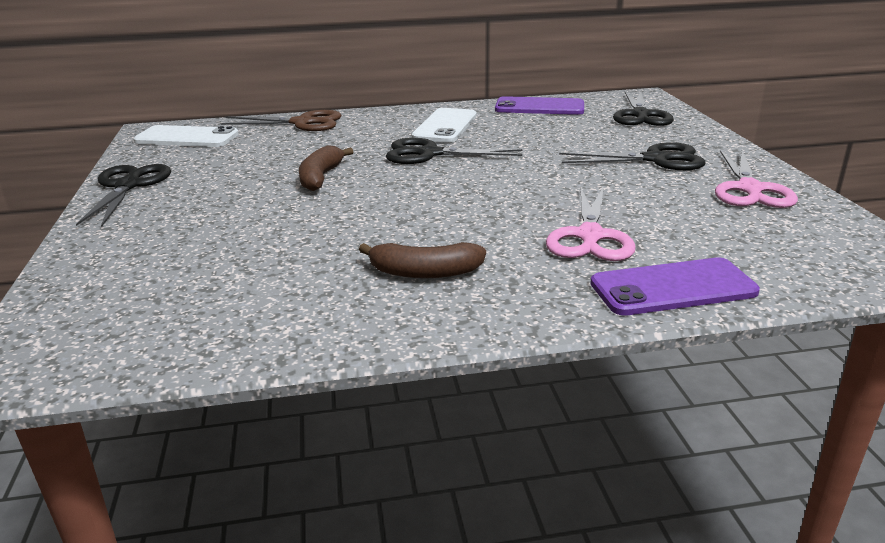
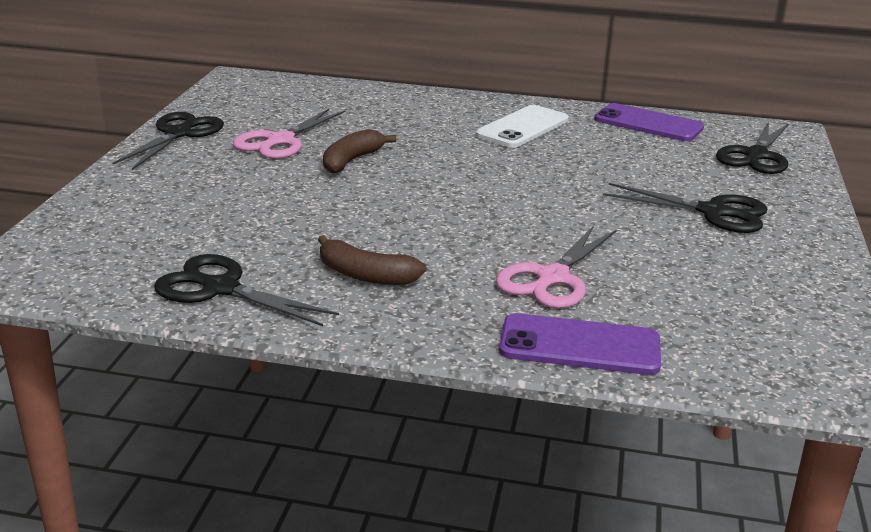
camera: 20 degrees right, 0 degrees up
(187, 138) = (262, 92): white phone -> none
(303, 123) = (383, 96): brown scissors -> none
(429, 154) = (477, 156): black scissors -> black scissors (220, 288)
(750, 189) = (780, 268): pink scissors -> pink scissors (280, 141)

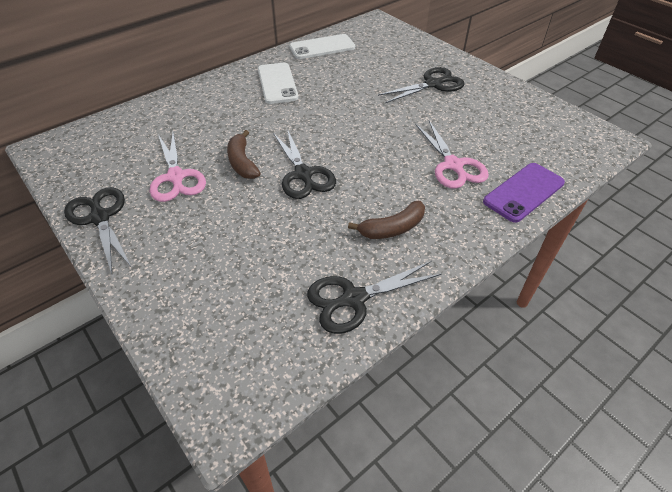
camera: 50 degrees left, 20 degrees up
(648, 124) = (322, 47): purple phone -> white phone
(756, 156) = (391, 42): black scissors -> black scissors (303, 175)

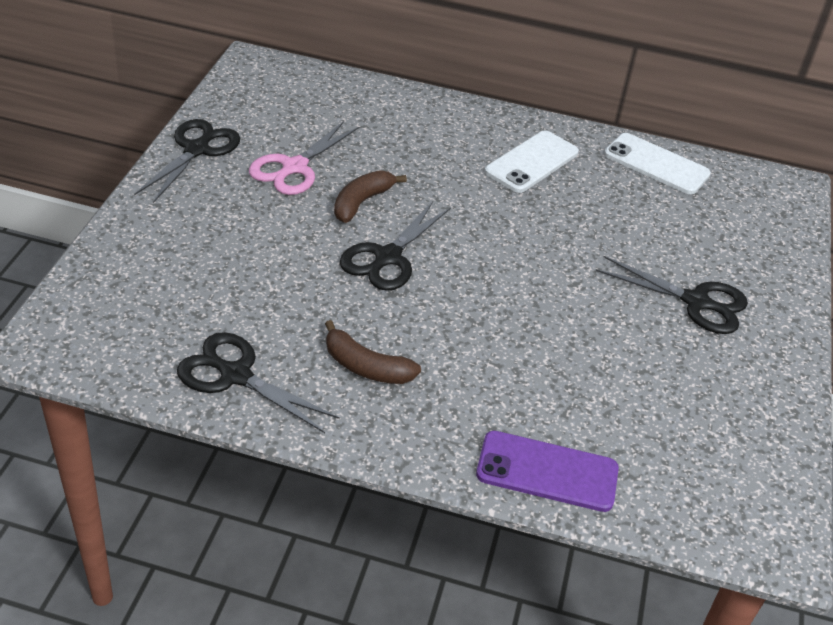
camera: 50 degrees right, 5 degrees down
(453, 165) = (533, 383): pink scissors -> none

